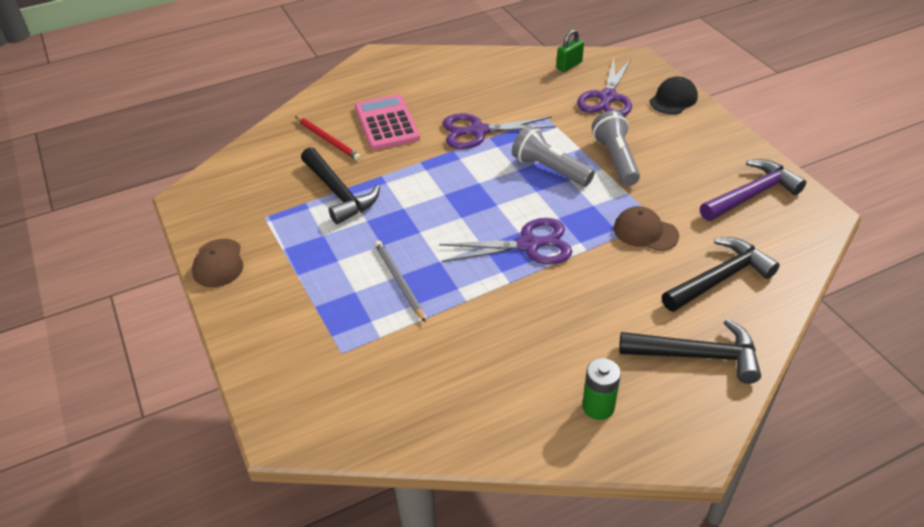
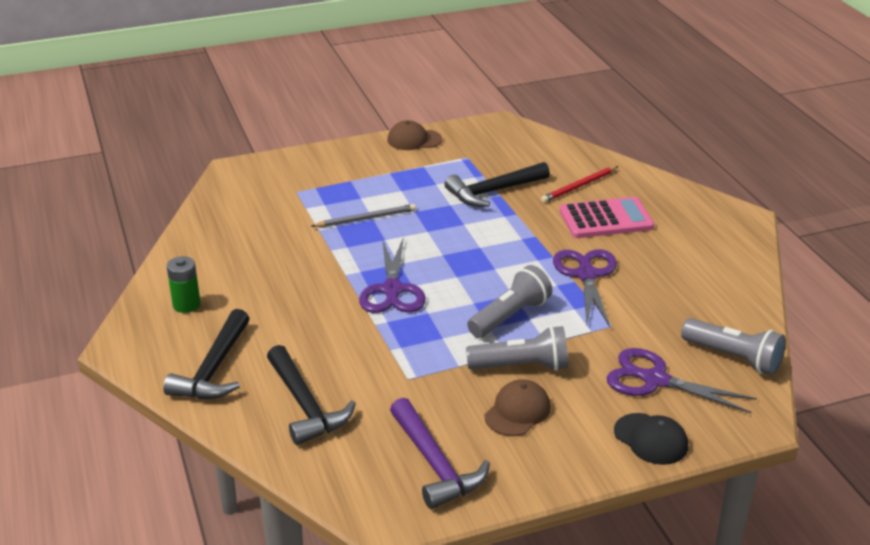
camera: 95 degrees right, 10 degrees down
(569, 65) = (734, 358): green padlock -> grey flashlight
(645, 232) = (391, 367): brown cap -> brown cap (517, 411)

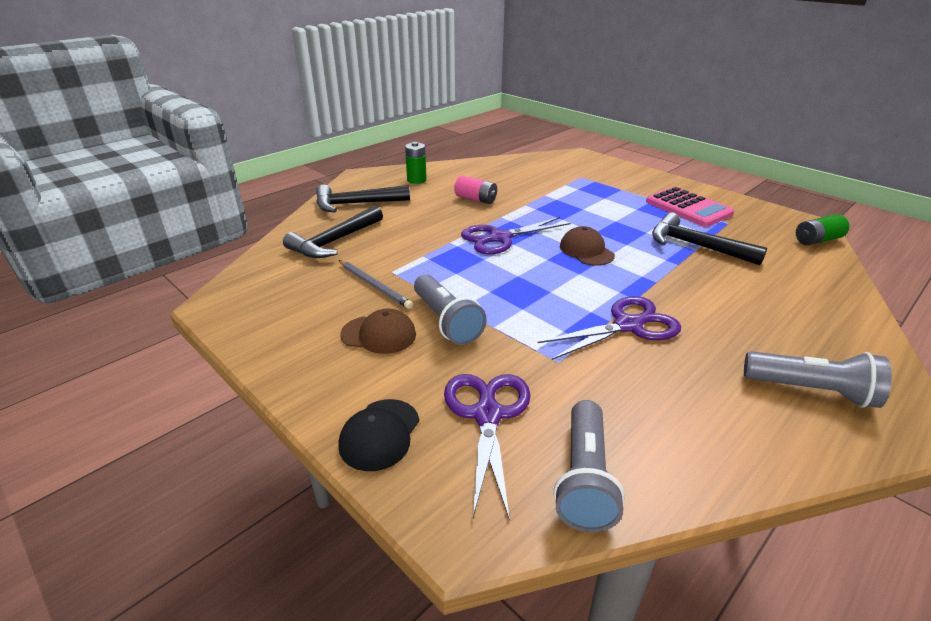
camera: 65 degrees right, 0 degrees up
(286, 277) = (476, 199): none -> pink battery
(366, 218) = (580, 206): grey pencil -> grey pencil (374, 286)
(414, 140) = (715, 197): brown cap -> brown cap (586, 251)
(435, 464) = (287, 310): purple hammer -> none
(510, 316) = (516, 298): grey flashlight -> grey flashlight (812, 391)
(528, 134) = (817, 240): none -> green battery
(579, 186) = (776, 286): red pencil -> none
(606, 219) = (743, 315): pink calculator -> pink calculator (688, 208)

